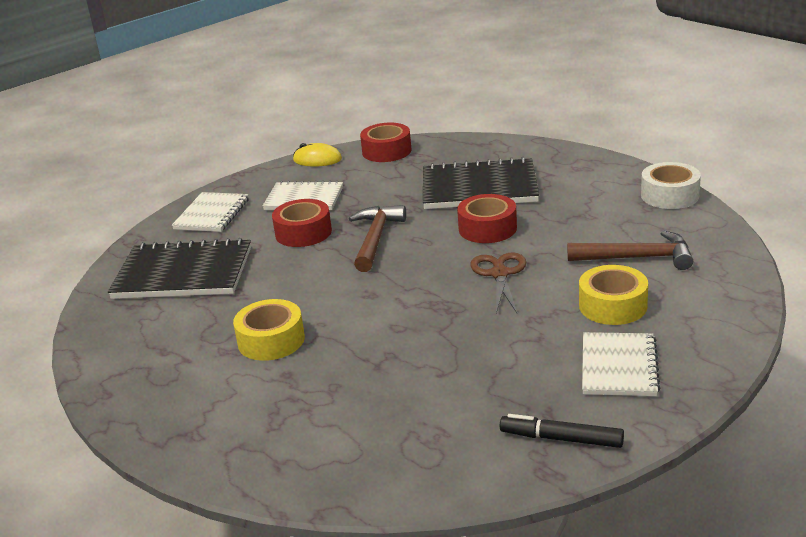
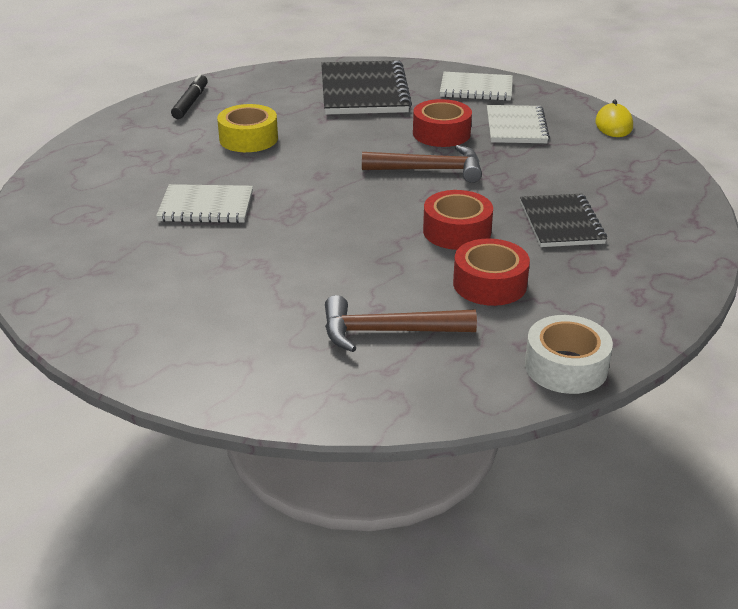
camera: 80 degrees right, 5 degrees up
(386, 151) = (649, 161): red tape -> red tape (489, 284)
(479, 188) = (561, 223): black notebook -> black notebook, size x0.64
(499, 274) = (354, 241): brown scissors -> none
(561, 439) = (62, 277): black marker -> black marker (191, 102)
(612, 306) = (280, 311): yellow tape -> none
(618, 367) = (163, 311): white notebook -> white notebook (206, 206)
(637, 258) = (387, 332): brown hammer -> brown hammer turned 90 degrees clockwise

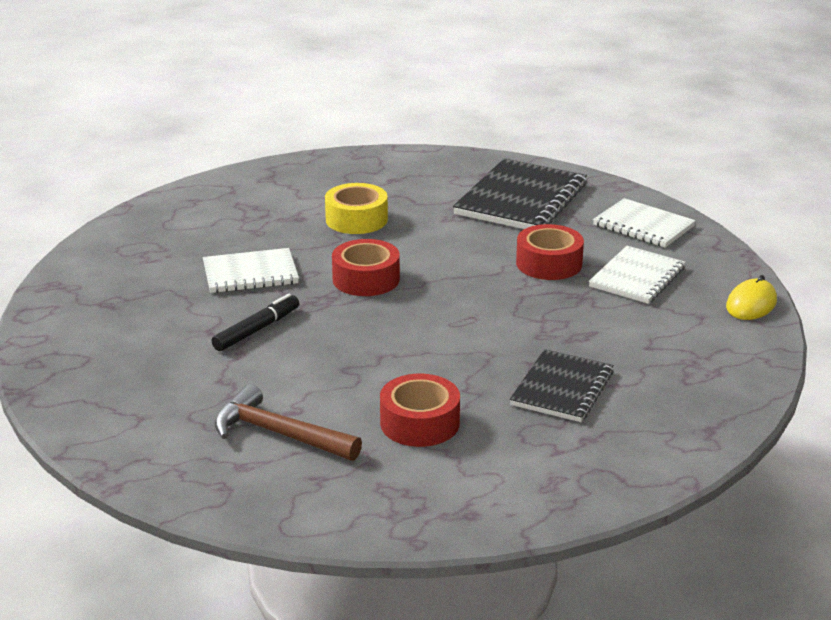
camera: 30 degrees right, 5 degrees down
(191, 102) = (343, 170): black marker -> black marker (257, 330)
(206, 206) = (250, 273): white notebook -> white notebook turned 45 degrees counterclockwise
(430, 170) = (493, 297): brown hammer -> none
(457, 231) = (448, 364): red tape -> red tape (366, 279)
(566, 367) = (399, 520): white tape -> none

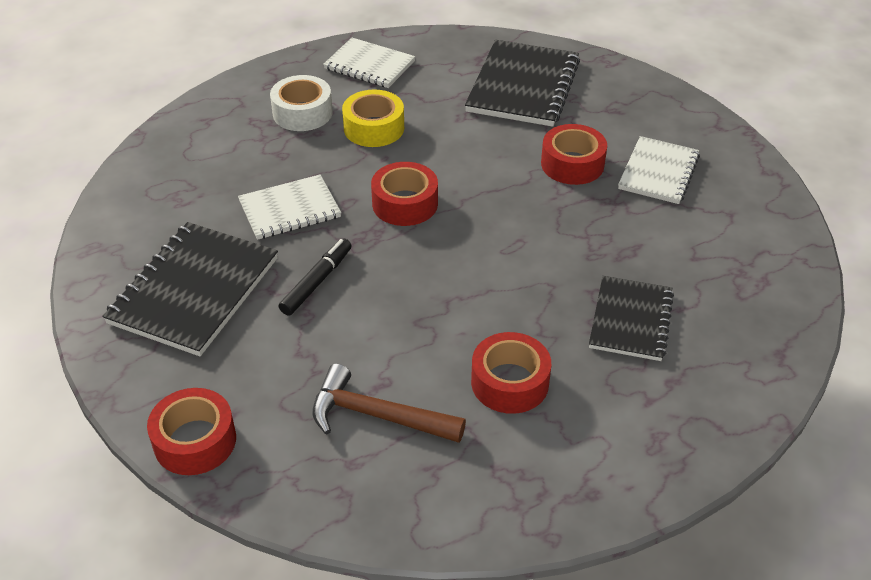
camera: 10 degrees left, 15 degrees up
(98, 434) = (195, 441): none -> red tape
(137, 325) = (194, 291): none -> black notebook
(290, 202) = (302, 113): none -> white tape
(643, 226) = (645, 107): white notebook -> white notebook (369, 65)
(751, 304) = (771, 193): yellow mouse -> none

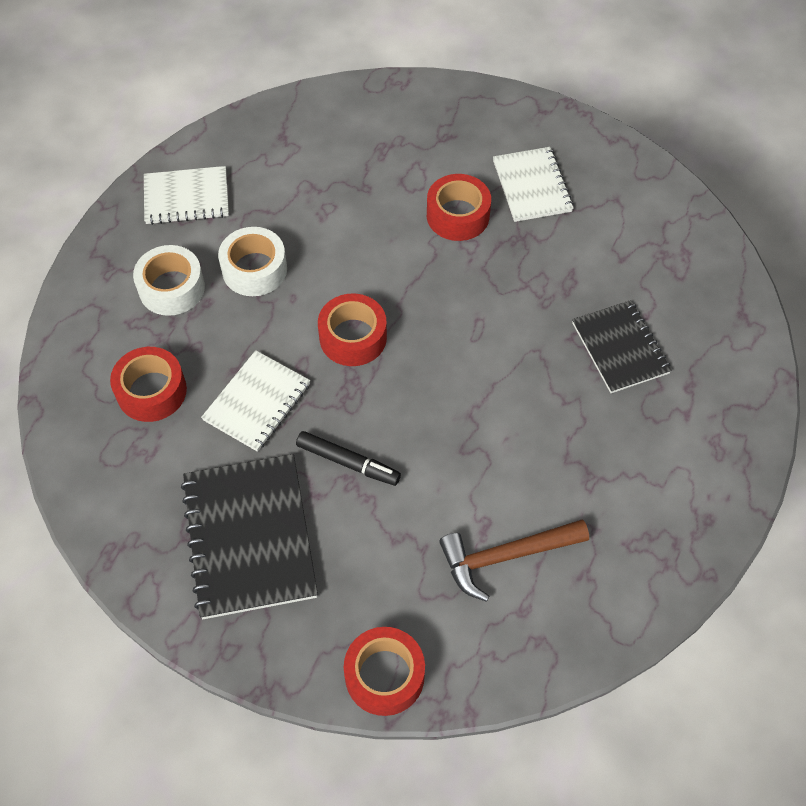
camera: 35 degrees left, 15 degrees up
(317, 282) = (348, 462): black marker -> black marker turned 120 degrees clockwise
(374, 128) = (254, 269): yellow tape -> white tape
(510, 382) = (578, 462): red tape -> red tape (151, 391)
(522, 86) = (348, 150): black notebook -> none

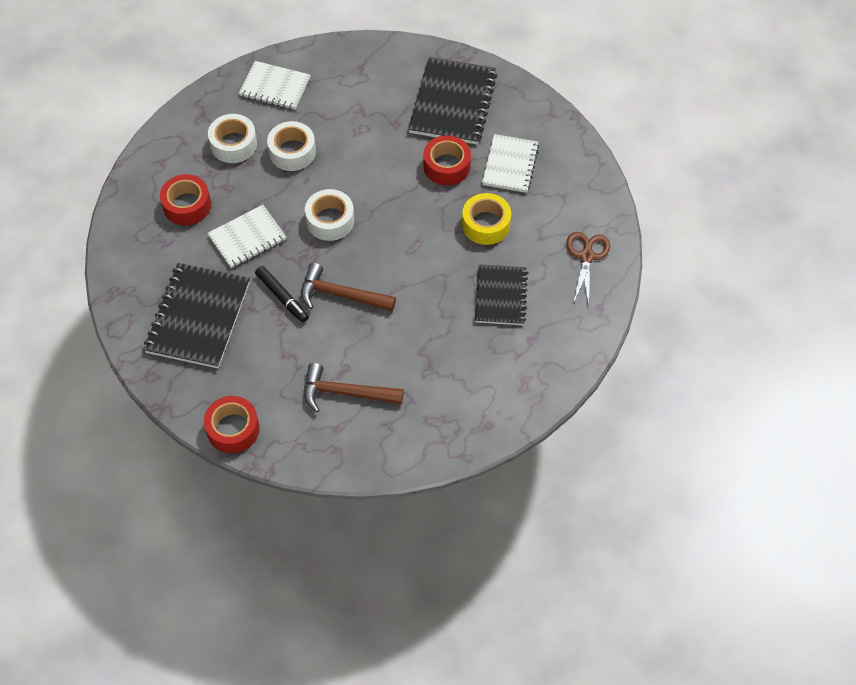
camera: 25 degrees right, 0 degrees up
(353, 337) = (330, 220): red tape -> white tape
(419, 139) = (452, 103): none -> black notebook
(423, 428) = (341, 295): none -> brown hammer
(547, 267) = (486, 224): none -> yellow tape
(688, 260) = (586, 256): none -> brown scissors

